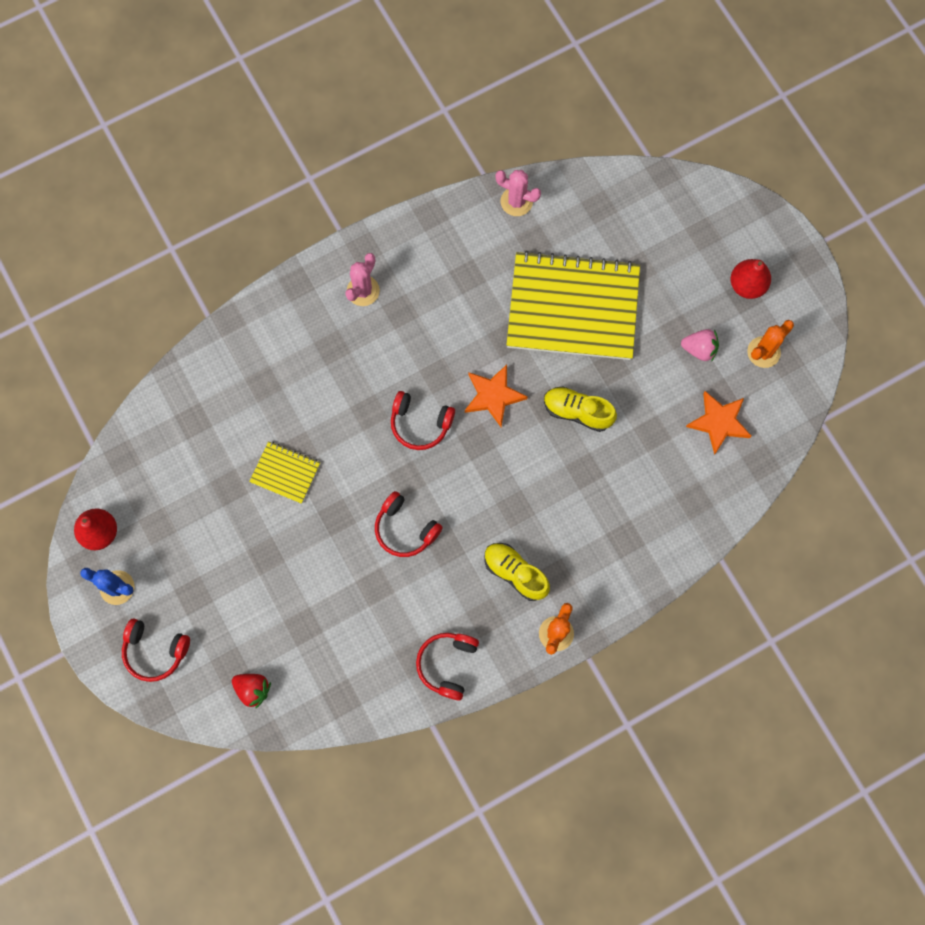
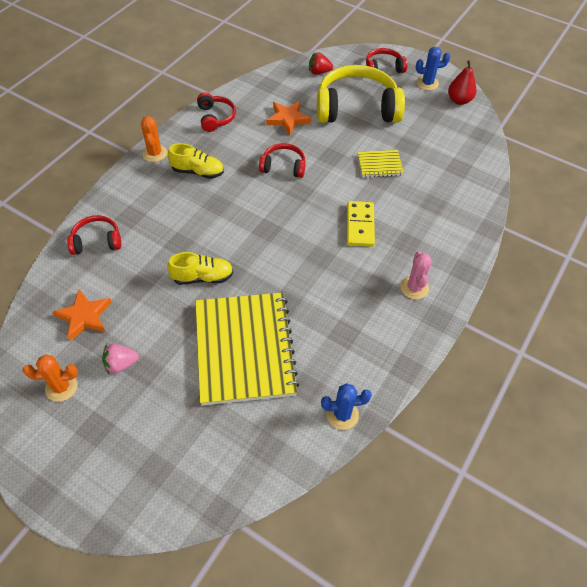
camera: 150 degrees right, 20 degrees down
(248, 588) = (356, 108): none -> yellow headphones
(368, 395) = (360, 225): none -> yellow domino
(420, 424) = (312, 224): red headphones -> red headphones (97, 241)
(493, 396) = (271, 261): orange star -> orange star (288, 119)
(516, 201) = (342, 414): pink cactus -> blue cactus
(573, 307) = (245, 349): yellow notebook -> yellow notebook turned 75 degrees counterclockwise
(747, 285) = (95, 439): red pear -> none
(763, 352) = (61, 387): orange cactus -> orange cactus turned 60 degrees clockwise

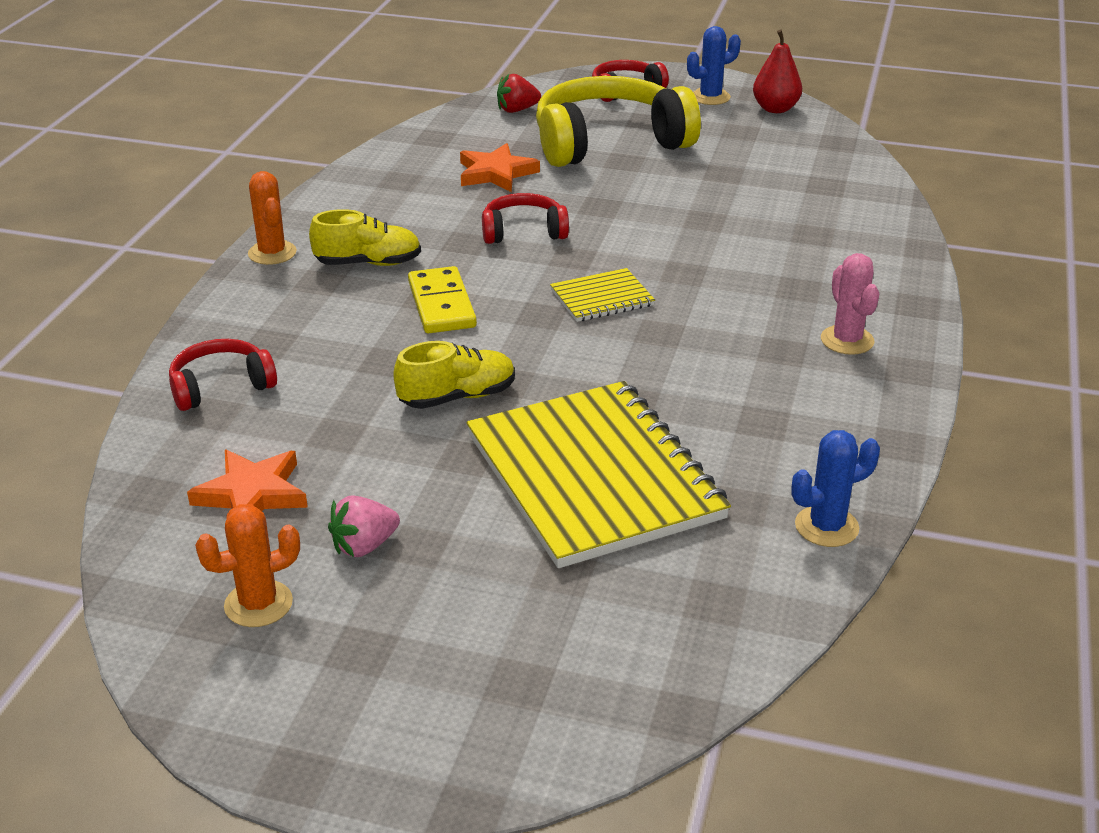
camera: 15 degrees left, 20 degrees down
(215, 117) = (362, 191): red headphones -> none
(360, 225) = (704, 281): yellow domino -> yellow domino (441, 304)
(379, 165) = (691, 203): yellow notebook -> yellow notebook (602, 298)

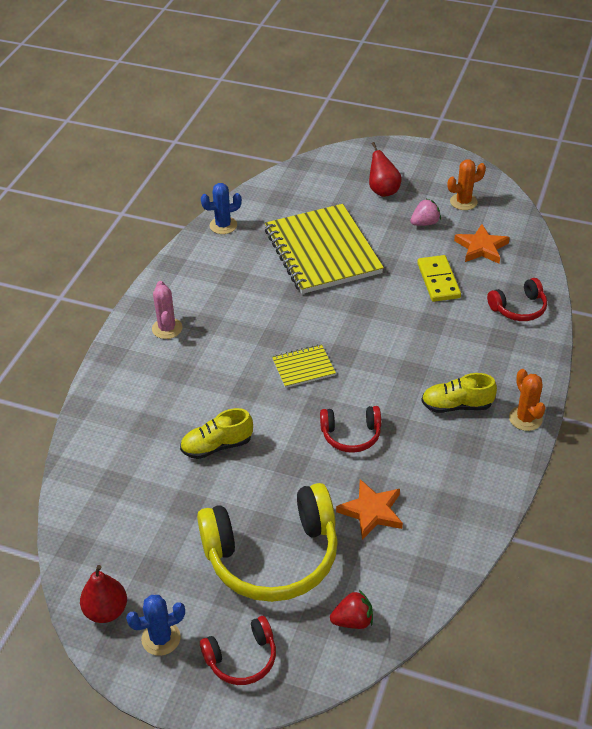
camera: 175 degrees left, 10 degrees up
(441, 304) = (404, 365): yellow domino -> yellow domino (438, 280)
(456, 630) = (383, 191): none -> red pear
(457, 397) = (389, 297): yellow shoe -> yellow shoe (217, 446)

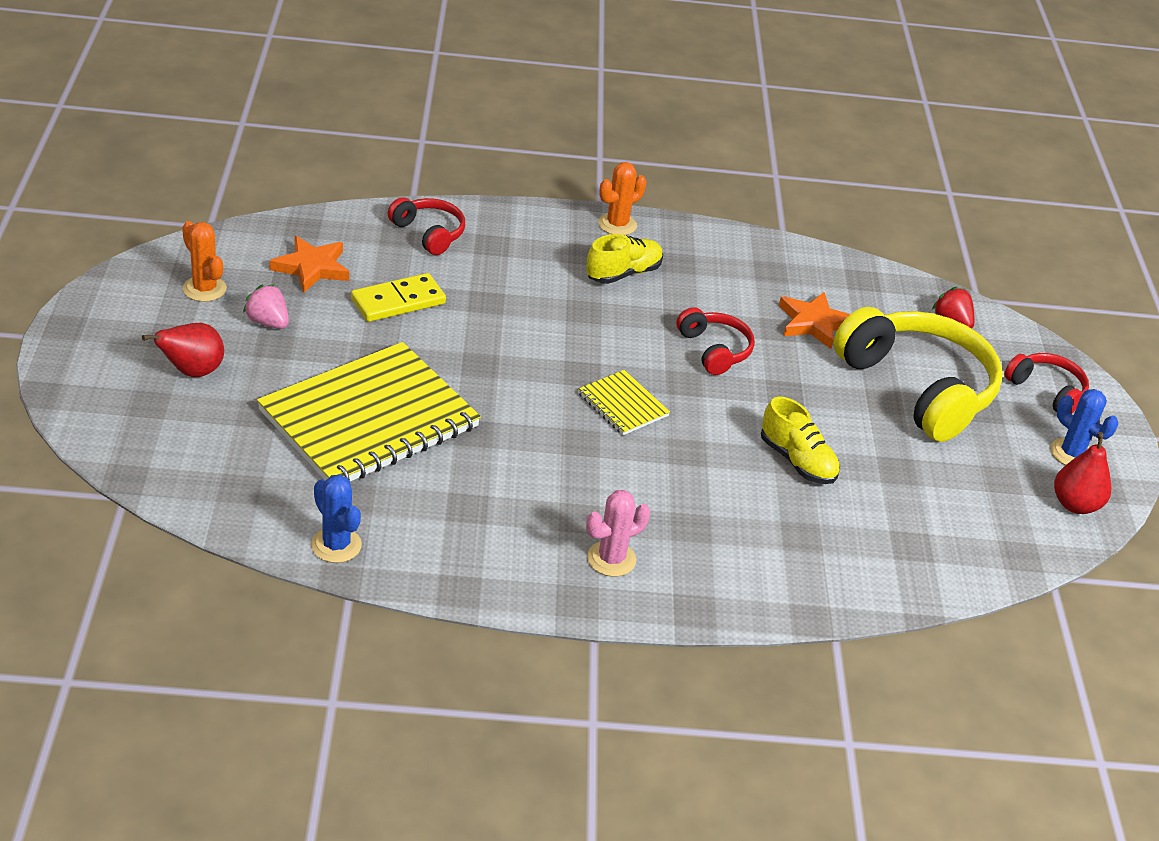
camera: 115 degrees left, 5 degrees down
(456, 405) = (623, 273): yellow shoe -> yellow shoe turned 105 degrees counterclockwise

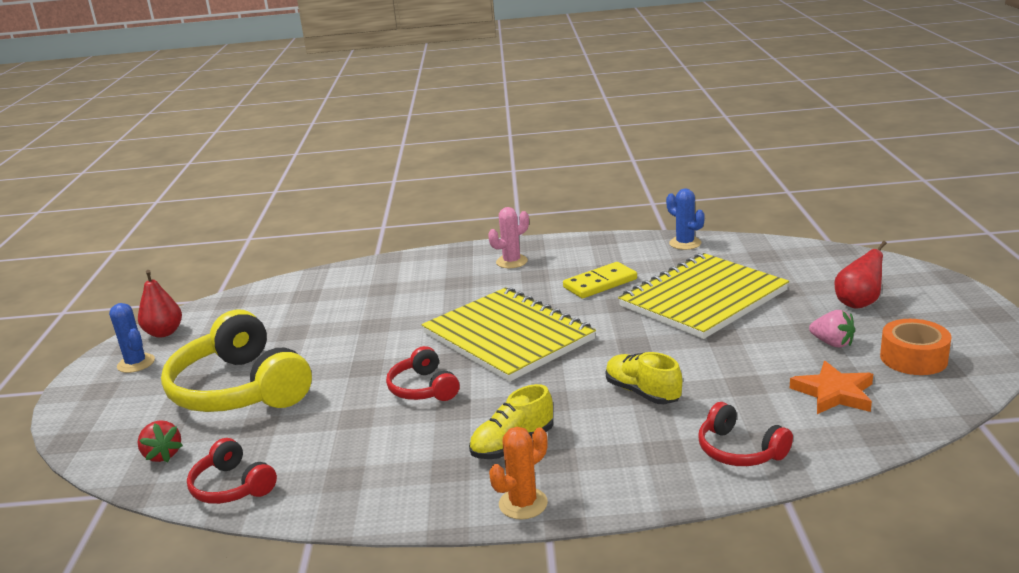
camera: 175 degrees left, 15 degrees down
(204, 289) = (913, 358): orange cactus -> orange tape
(398, 301) = (731, 378): yellow domino -> yellow domino (600, 283)
(622, 405) = (508, 337): yellow notebook -> yellow notebook, size x2.25
(797, 461) = (371, 325): yellow shoe -> yellow shoe (642, 392)
(813, 323) = (316, 429): orange star -> none
(1047, 391) = (114, 407): red headphones -> red headphones (232, 487)

